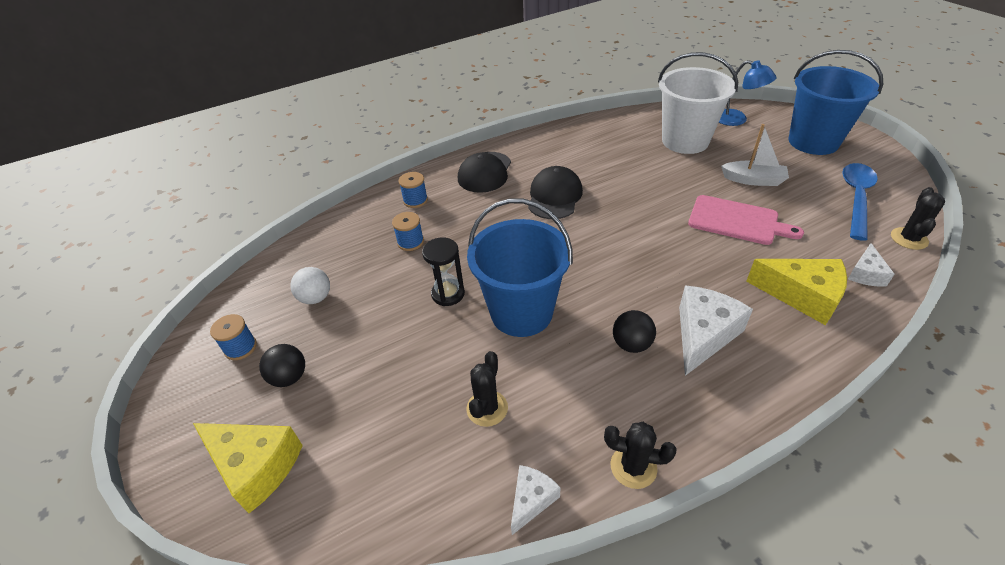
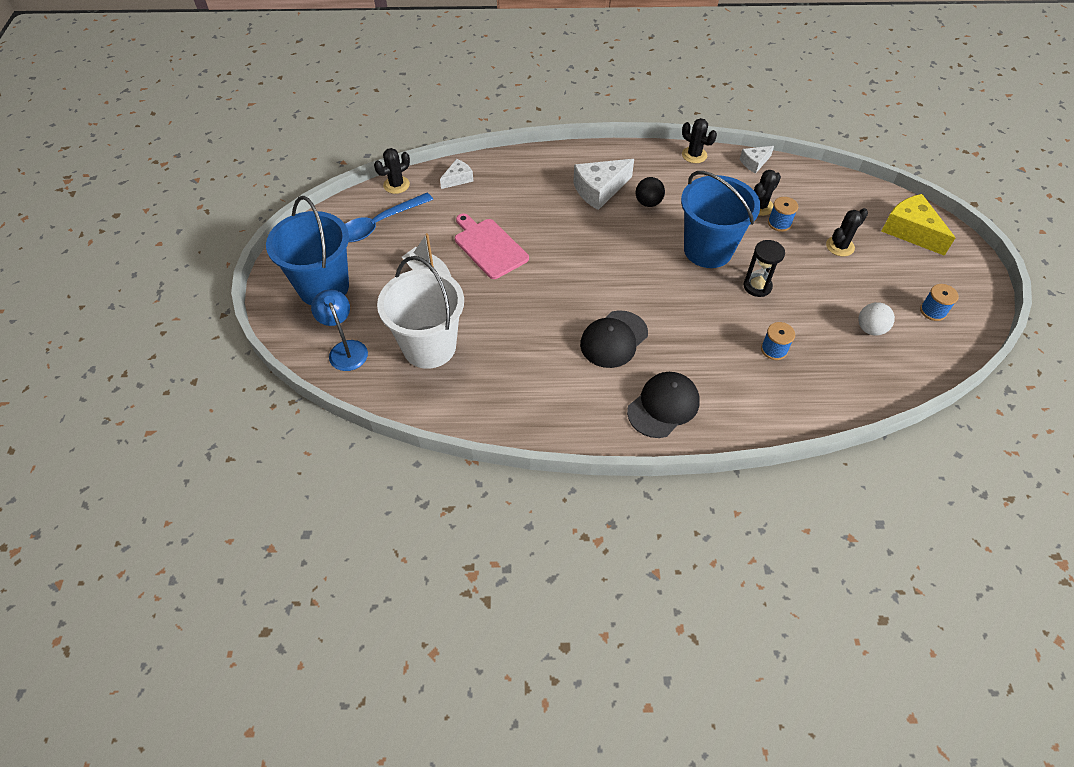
camera: 155 degrees left, 10 degrees up
(289, 377) = (891, 274): black ball -> none
(360, 390) = (840, 246): none -> black cactus
(415, 200) = (754, 400): blue spool -> blue spool (779, 223)
(802, 296) = (514, 184): yellow cheese -> none

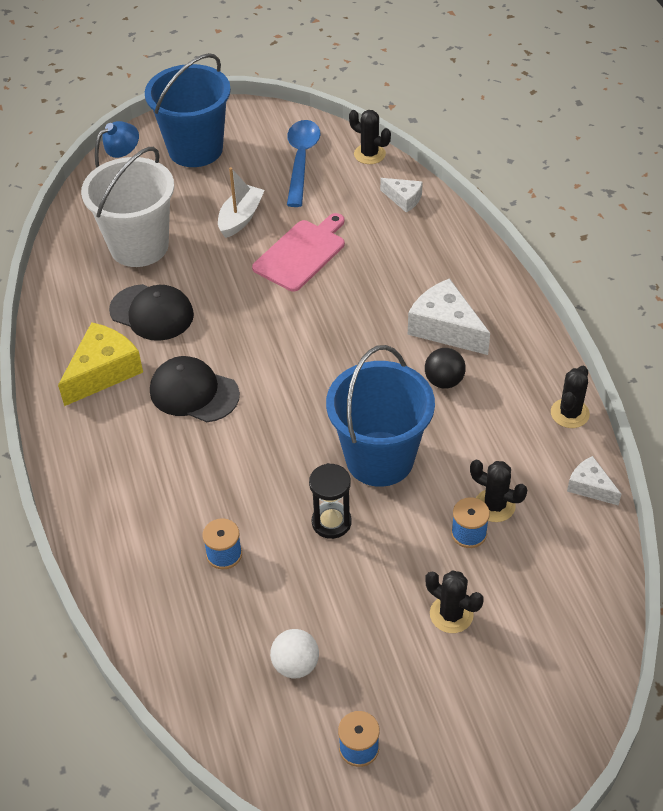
camera: 75 degrees right, 5 degrees down
(379, 224) = (301, 160): blue spoon -> blue spoon turned 60 degrees clockwise
(663, 406) = (106, 456): black cap -> black cap (152, 312)
(910, 231) = (528, 711): yellow cheese -> yellow cheese (103, 372)

